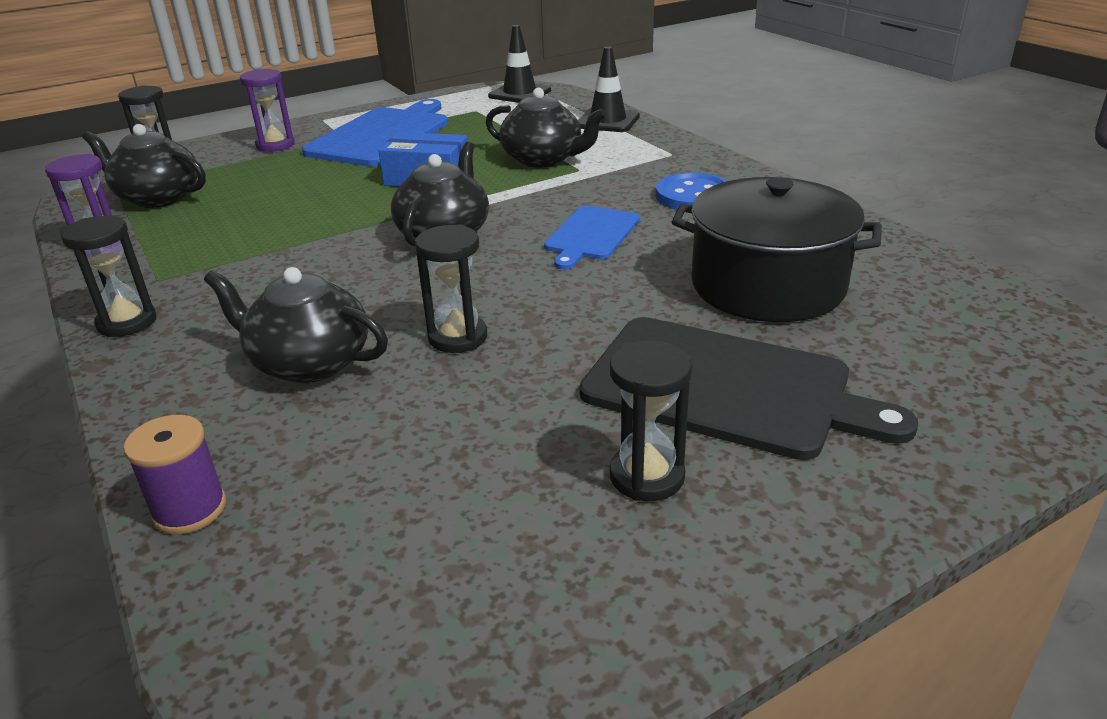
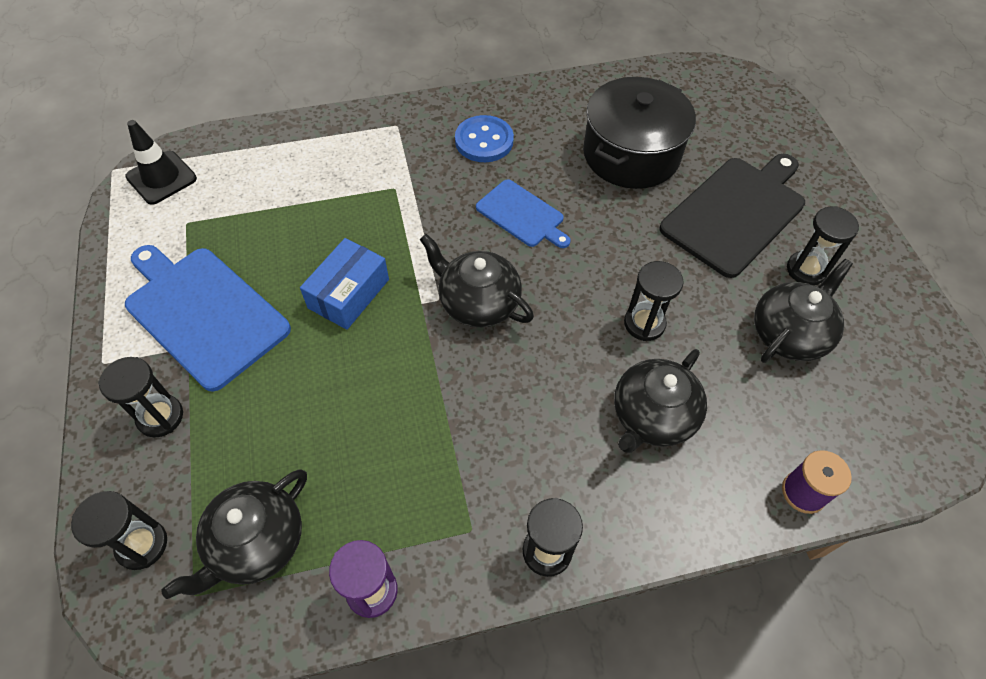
camera: 75 degrees left, 25 degrees up
(275, 145) = (160, 417): purple hourglass -> black hourglass
(543, 159) = (356, 204): black teapot -> black teapot (789, 333)
(607, 121) = (293, 139): black traffic cone -> none

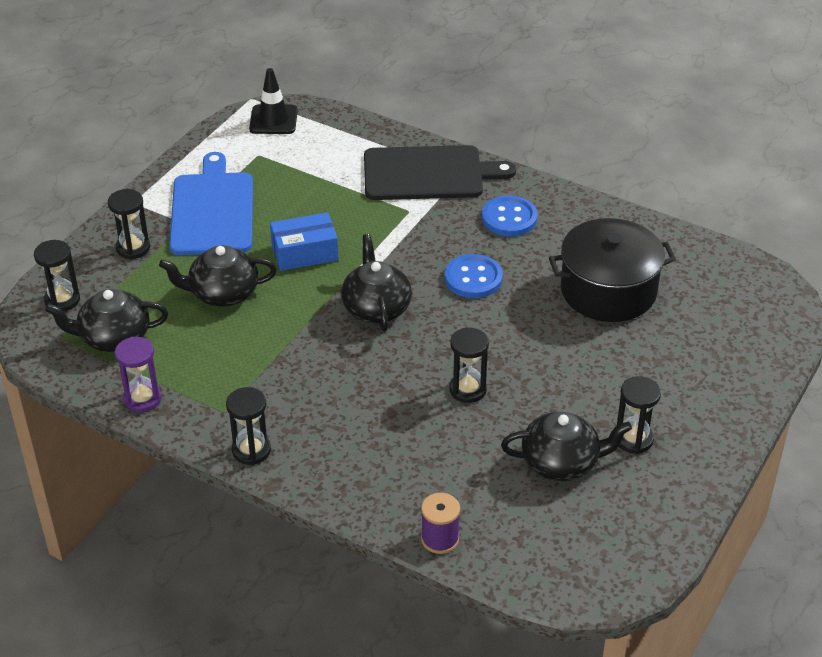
camera: 45 degrees right, 15 degrees down
(522, 215) = (473, 278): blue cutting board -> blue button
(652, 416) = (401, 437): black teapot -> black teapot (223, 293)
(735, 212) = (634, 374): black cutting board -> black cutting board (428, 173)

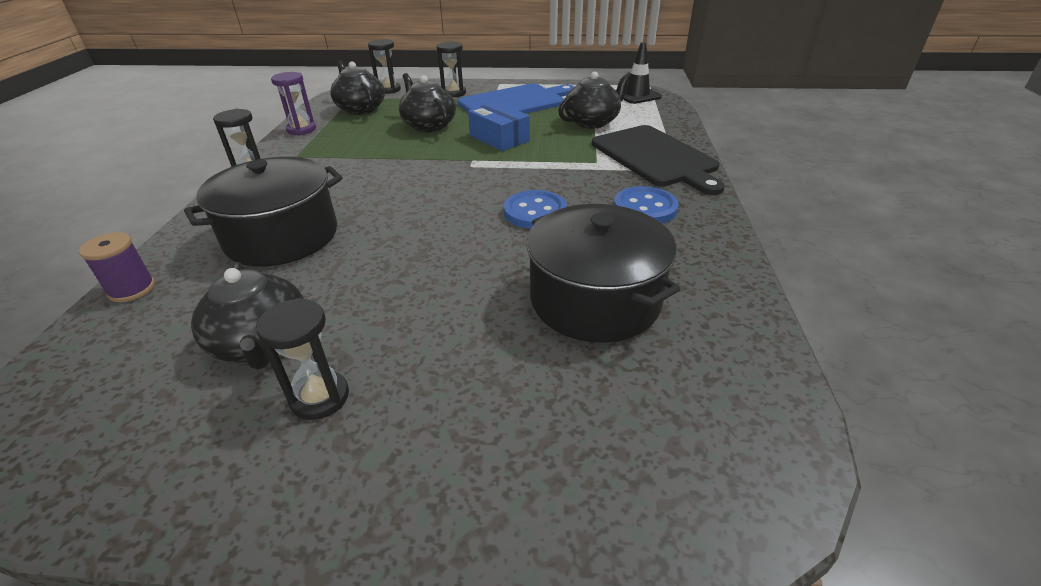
camera: 65 degrees right, 5 degrees down
(376, 308) = (455, 179): black teapot -> black teapot (592, 122)
(409, 439) = (282, 236): none -> black pot
(467, 389) = (366, 249): black hourglass -> none

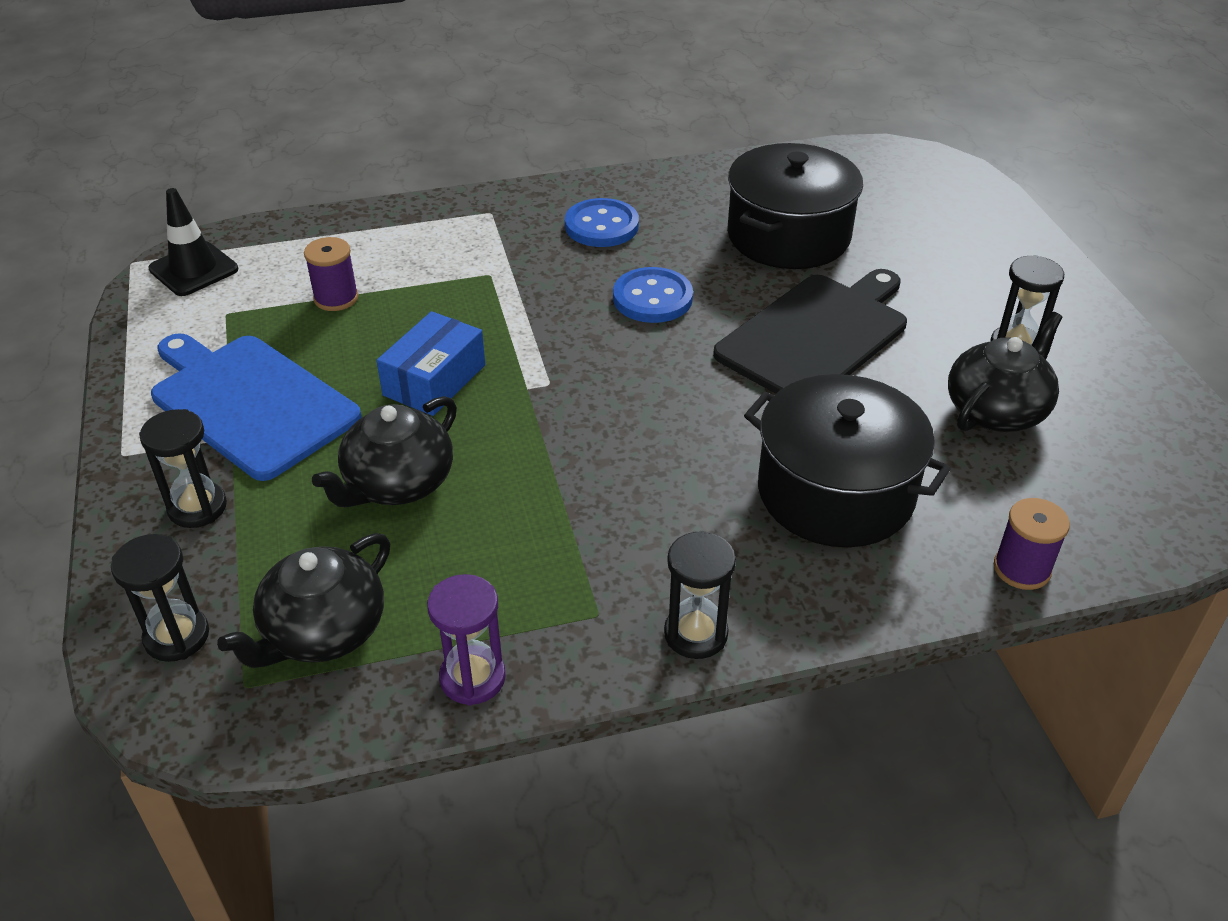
camera: 110 degrees left, 5 degrees up
(592, 122) = (336, 298): black teapot -> purple spool
(656, 157) = (457, 230): black cutting board -> black cutting board (816, 335)

